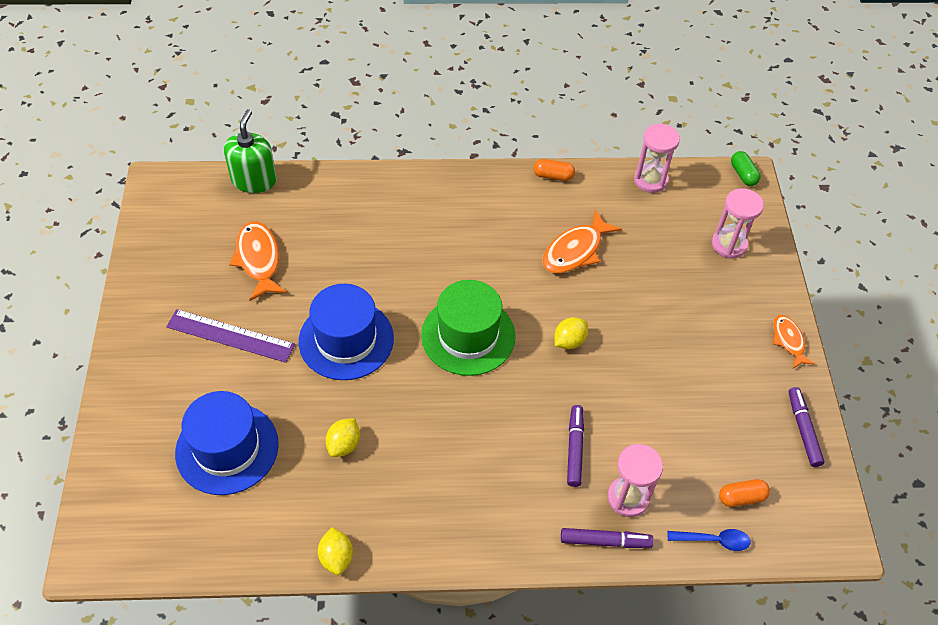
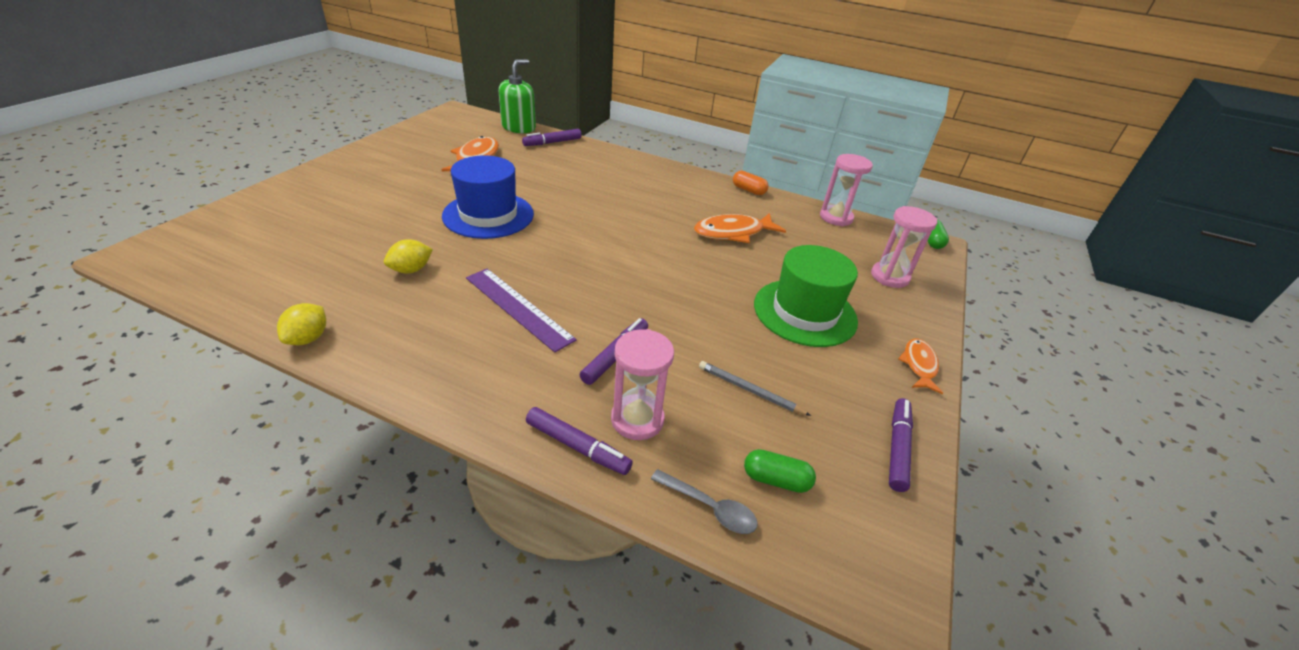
camera: 25 degrees right, 15 degrees down
(227, 448) = (322, 237): blue hat -> none
(230, 335) = (408, 184): purple ruler -> purple ruler (518, 308)
(311, 190) = (552, 142): none -> purple marker
(468, 335) = (590, 247): green hat -> green hat (805, 312)
(569, 341) = (678, 282): yellow lemon -> none
(686, 430) = (750, 390): none -> grey pencil
(713, 540) = (709, 507): blue spoon -> grey spoon
(741, 497) = (776, 480): orange capsule -> green capsule

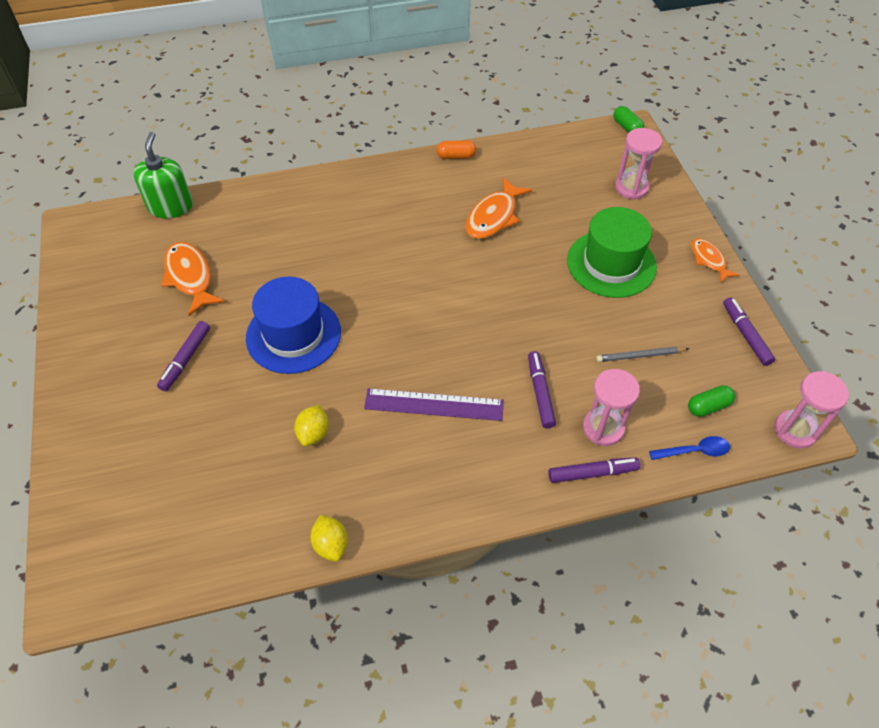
camera: 35 degrees left, 15 degrees up
(552, 142) = (229, 206): purple marker -> purple marker (185, 359)
(709, 507) = (694, 451): grey spoon -> blue spoon
(836, 217) = (546, 145): pink hourglass -> pink hourglass (795, 430)

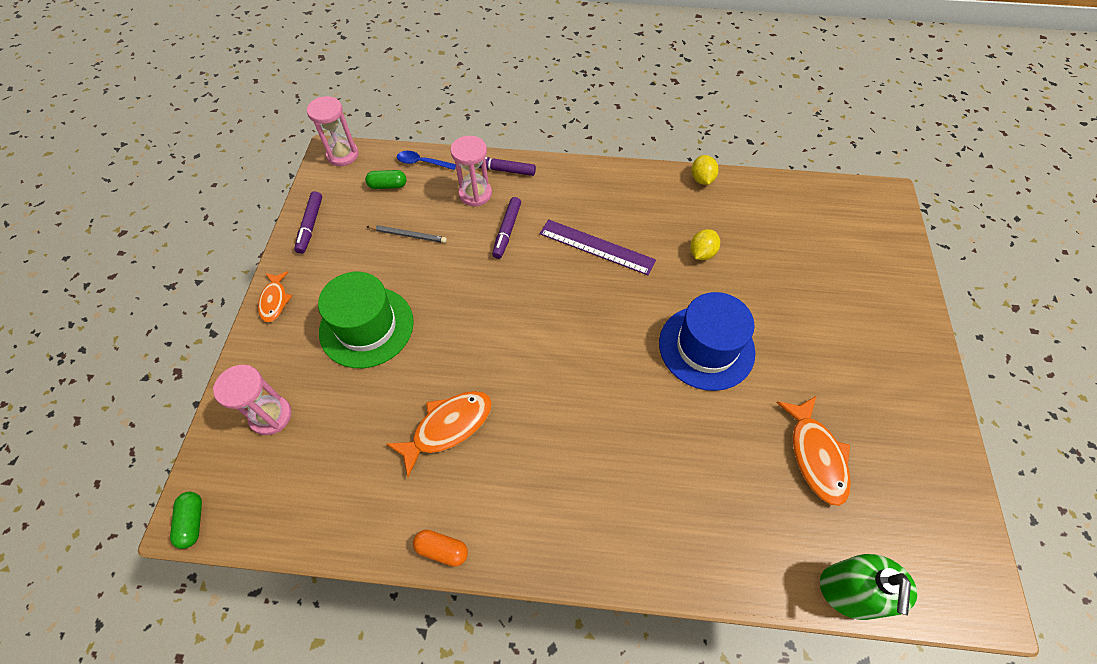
camera: 160 degrees left, 5 degrees up
(185, 359) = (815, 353): purple marker -> none

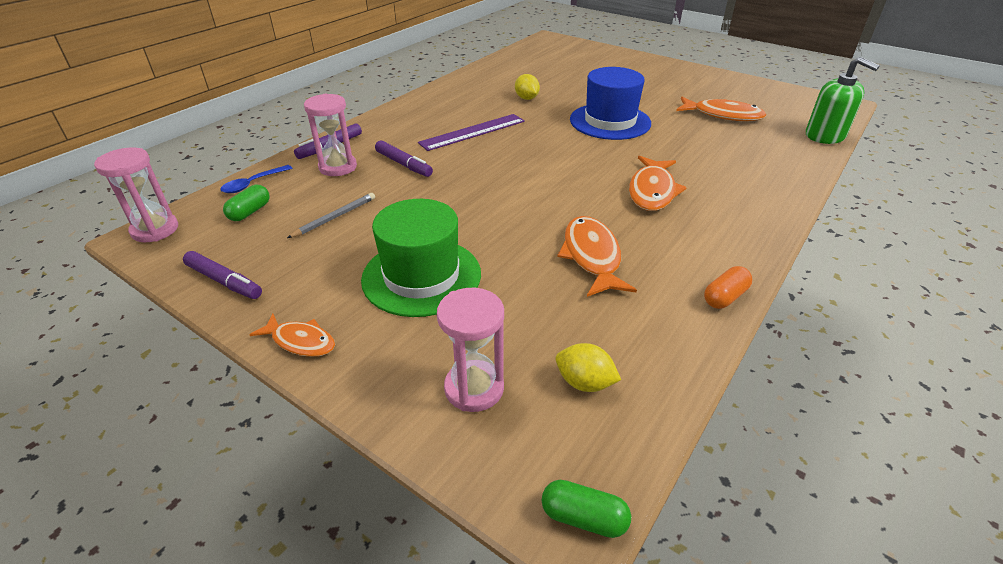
camera: 60 degrees left, 20 degrees down
(583, 437) = (652, 191): none -> orange fish
(701, 179) = (460, 78): yellow lemon -> yellow lemon (584, 382)

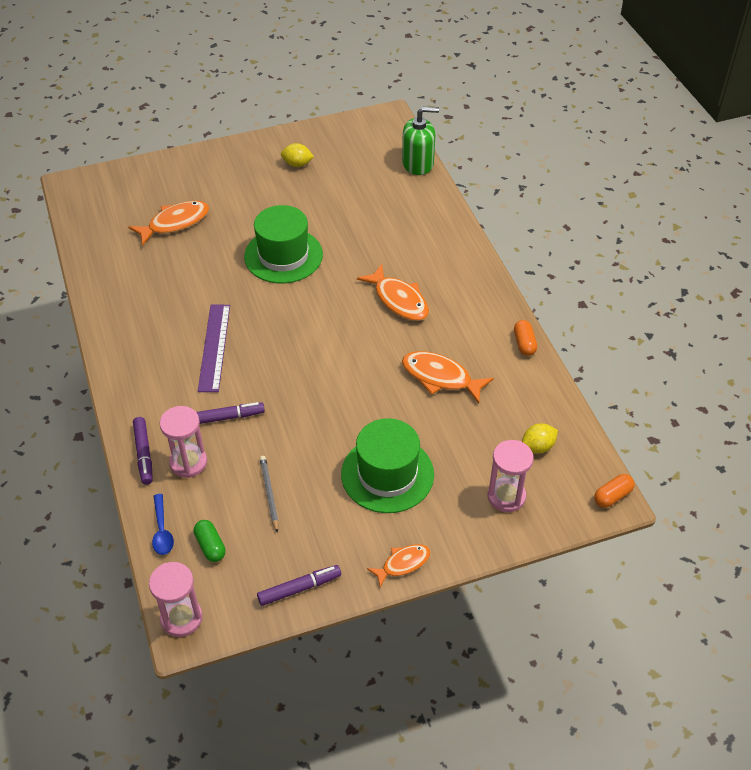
camera: 55 degrees left, 10 degrees up
(526, 98) = (188, 279): yellow lemon -> yellow lemon (297, 164)
(583, 517) = (612, 496): green capsule -> orange capsule
(610, 121) = (283, 255): blue hat -> green hat
(723, 115) = (339, 189): orange fish -> orange fish (175, 223)

